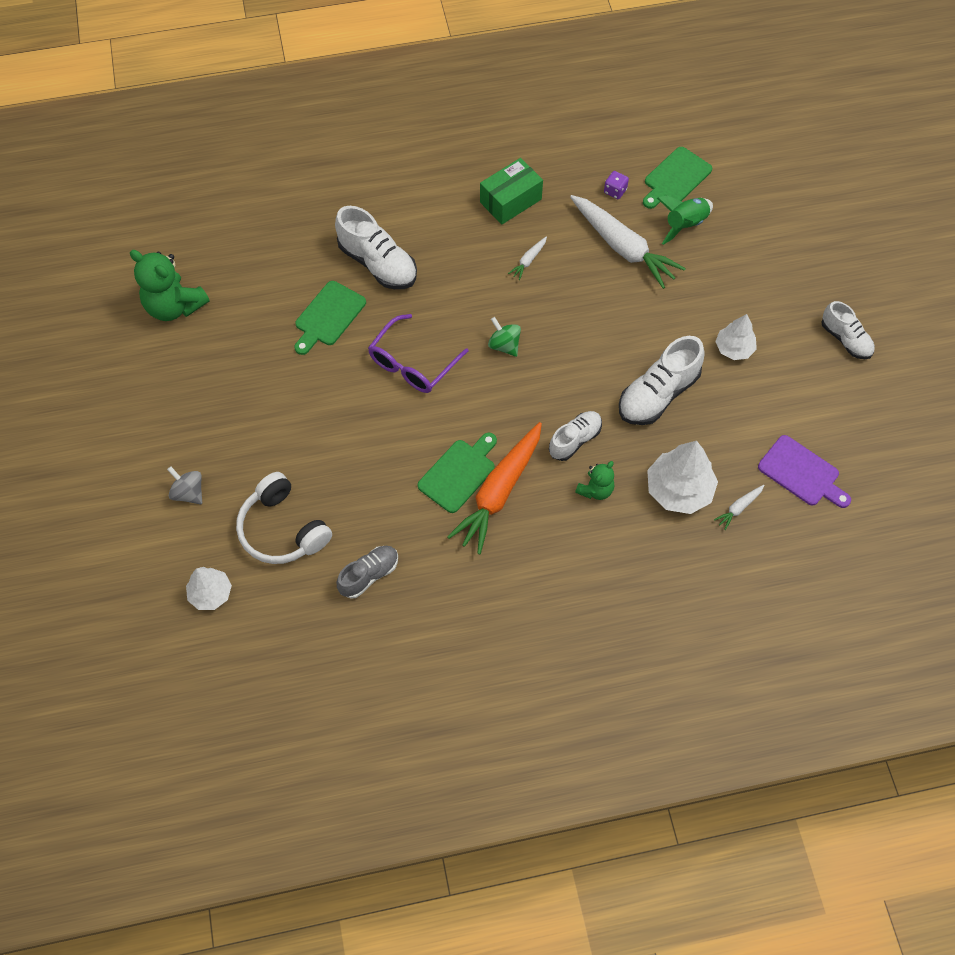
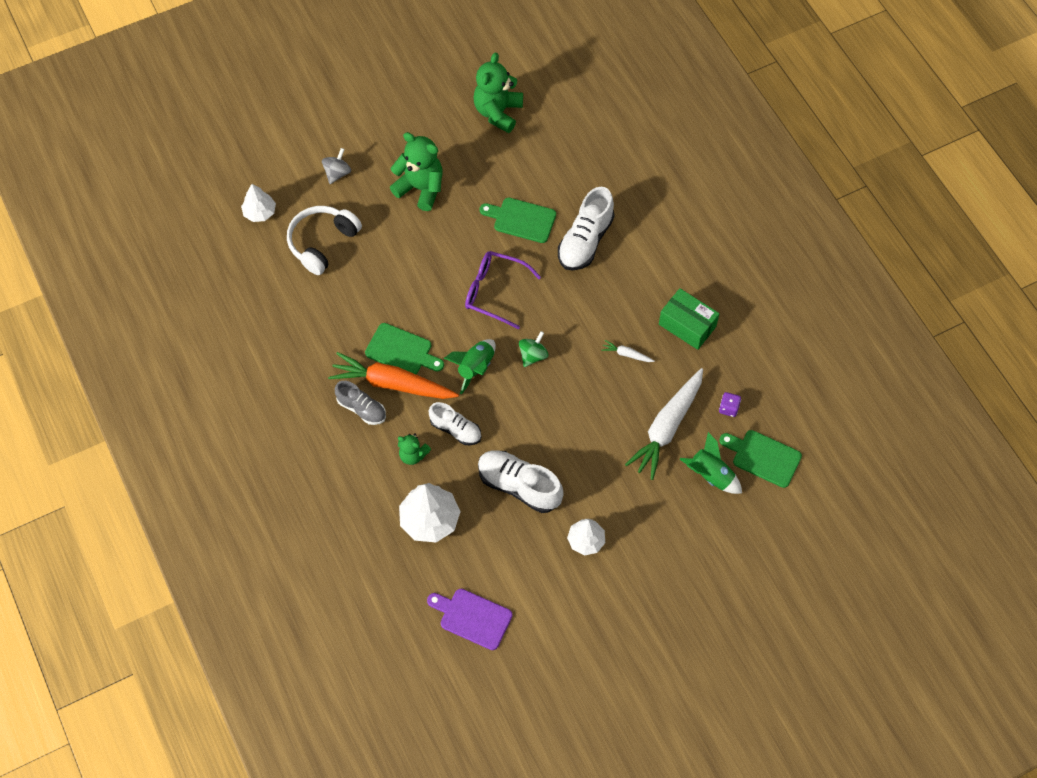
camera: 75 degrees right, 0 degrees up
(247, 407) = (420, 188): none -> green teddy bear
(369, 575) = (298, 311): grey shoe -> grey shoe (361, 409)
(503, 404) = (475, 368): none -> green rocket
(739, 508) = (424, 571): white carrot -> none
(802, 473) = (472, 617): purple cutting board -> purple cutting board turned 90 degrees clockwise
(845, 339) = (625, 637): white shoe -> none

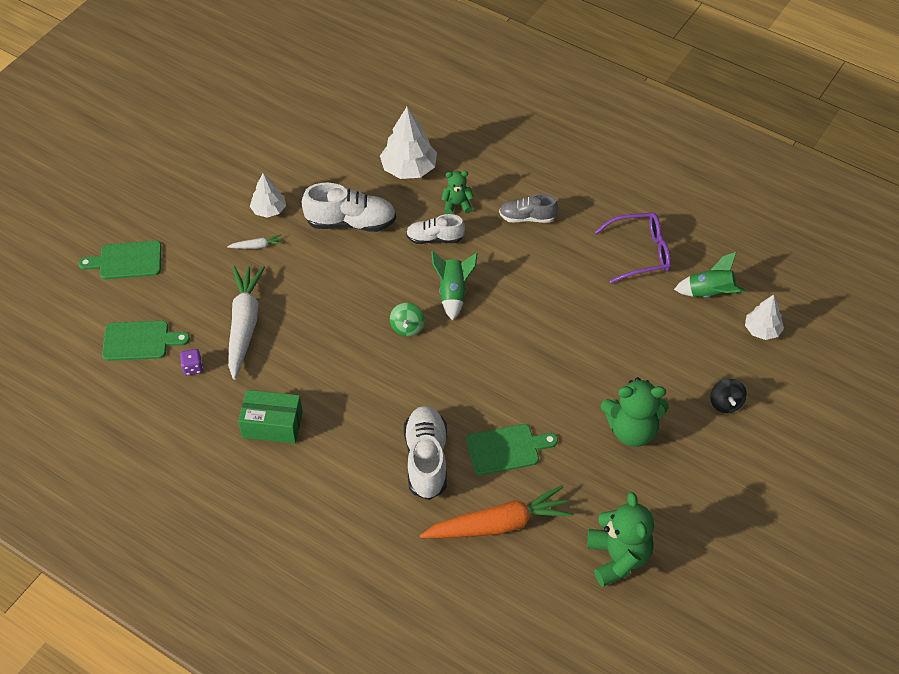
camera: 150 degrees right, 10 degrees down
(322, 243) = (679, 331): white headphones -> none
(337, 173) = (725, 403): grey spinning top -> black spinning top
(392, 384) = (516, 247): orange carrot -> orange carrot (498, 524)
(402, 351) = (529, 276): green cutting board -> green cutting board (126, 261)
(472, 617) = (329, 124): purple cutting board -> none
(494, 292) = (483, 366): purple glasses -> purple glasses (640, 253)
(626, 354) = (318, 370): white carrot -> white carrot (257, 246)
(710, 475) = (183, 305): green rocket -> green rocket (710, 293)

